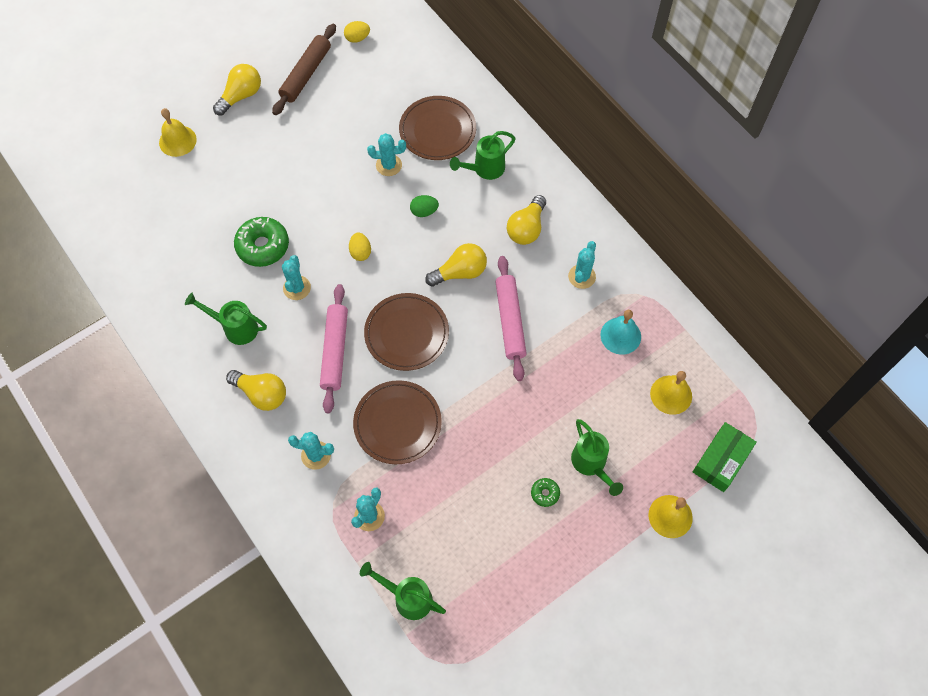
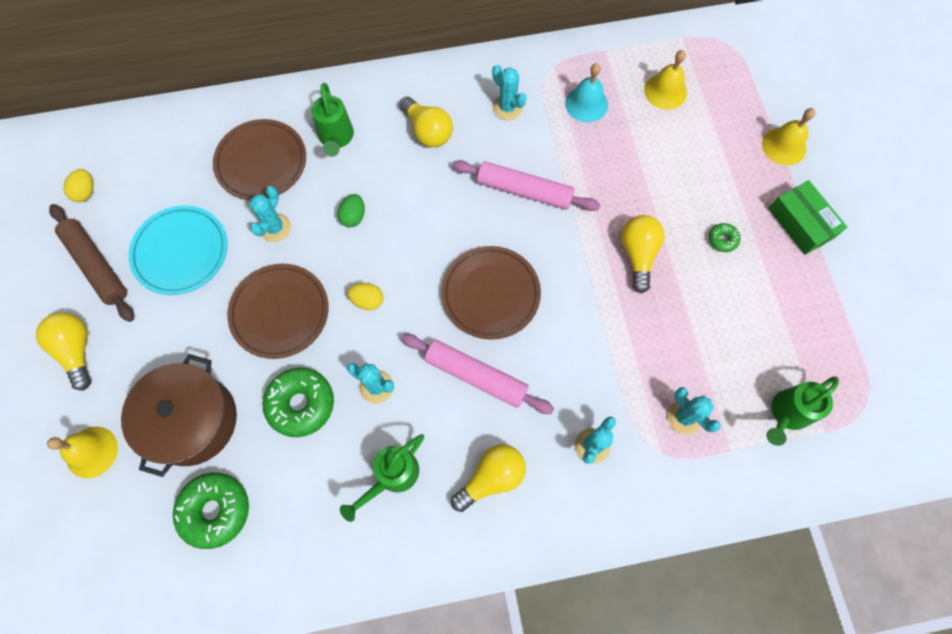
camera: 65 degrees left, 5 degrees up
(168, 230) = (215, 510): none -> green donut
(223, 186) = (192, 420): none -> brown pot
(340, 117) = (181, 252): none -> turquoise plate
(397, 423) = (591, 346): brown plate -> brown plate (280, 312)
(460, 272) = (445, 213): yellow light bulb -> yellow light bulb (638, 255)
(591, 464) = (708, 187): green watering can -> none
(721, 460) = (745, 82): green box -> green box (801, 223)

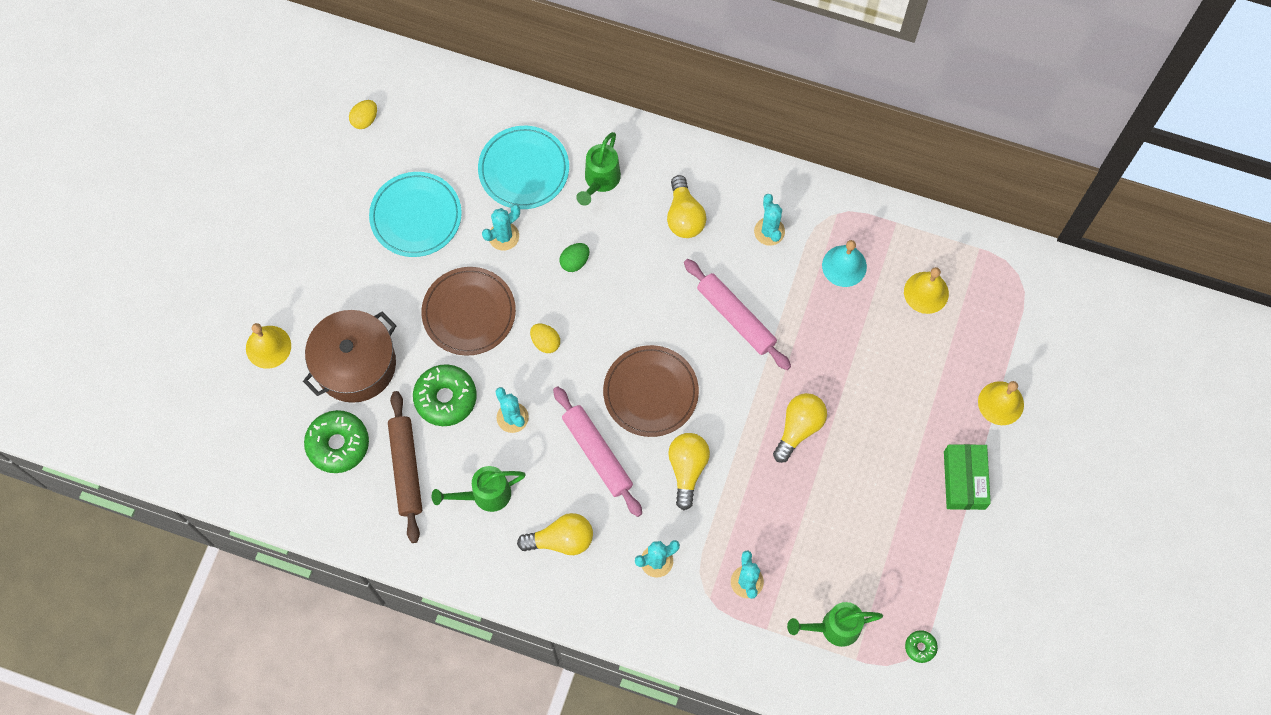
camera: 30 degrees right, 0 degrees up
(77, 350) = (294, 257): yellow light bulb -> yellow light bulb (687, 469)
(97, 265) = (343, 192): brown rolling pin -> brown rolling pin (406, 469)
(261, 162) = (524, 169): brown plate -> turquoise plate
(722, 240) = (882, 456): green donut -> green donut (920, 647)

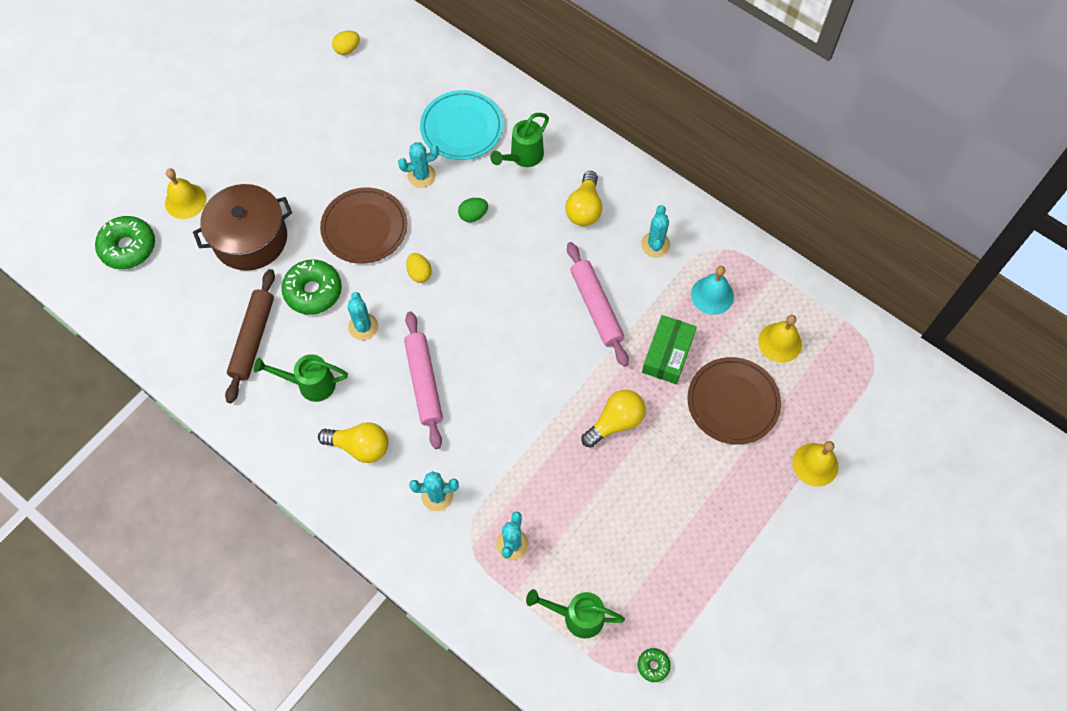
camera: 20 degrees right, 5 degrees down
(338, 444) = (205, 299): green donut -> green donut (128, 247)
(416, 216) = (355, 137): turquoise plate -> none
(650, 392) = (493, 346): brown plate -> brown plate (733, 402)
(687, 469) = (499, 424): yellow light bulb -> none
(964, 480) = (754, 523): green box -> green box (667, 354)

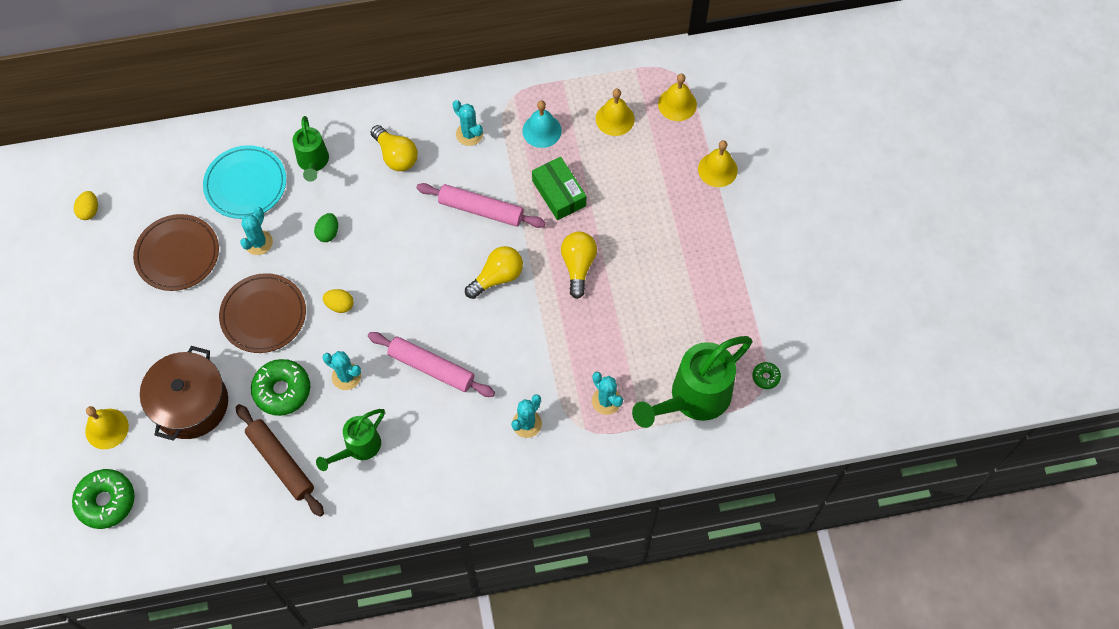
camera: 50 degrees left, 0 degrees up
(360, 446) = (441, 449): yellow light bulb -> yellow light bulb (497, 277)
(577, 616) = (693, 398): green watering can -> green watering can, size x1.74
(733, 402) = (630, 182): brown plate -> brown plate (177, 254)
(844, 381) = (677, 104): none -> yellow bell

